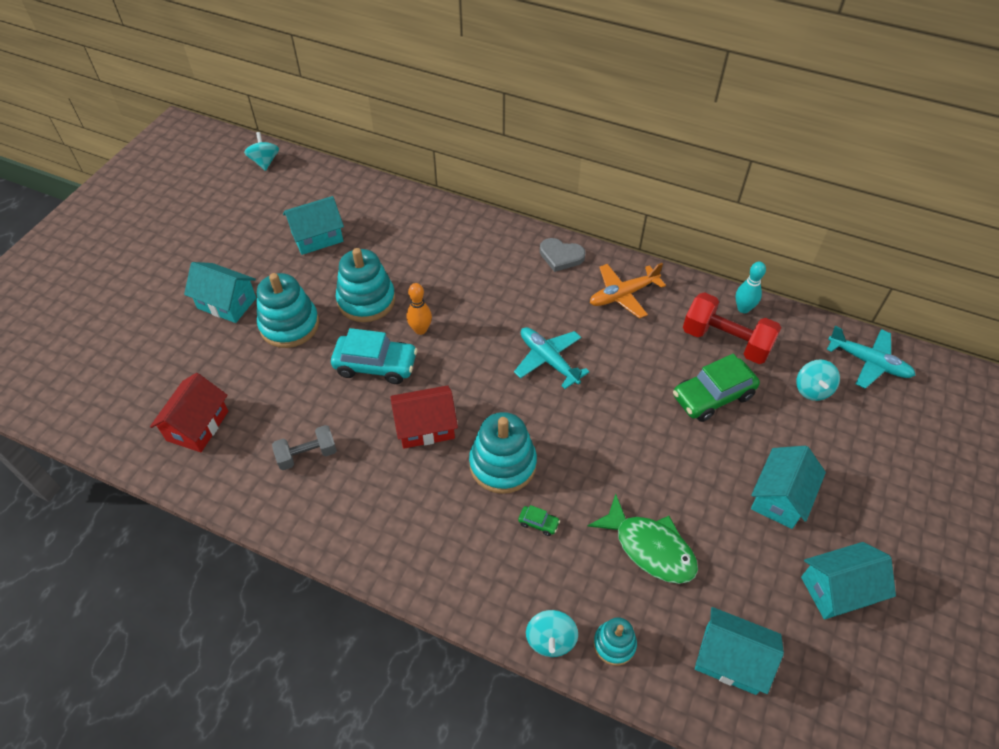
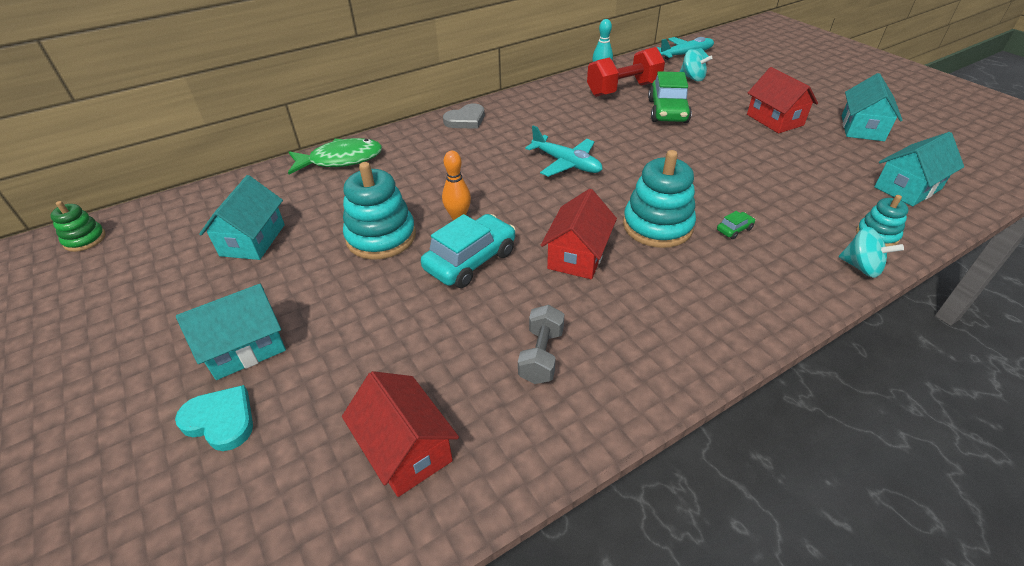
camera: 55 degrees left, 10 degrees down
(173, 331) = (221, 420): none -> turquoise heart
(265, 162) = (85, 239): turquoise spinning top -> green stacking toy
(289, 325) = (345, 304): turquoise stacking toy -> none
(548, 360) = (566, 163): turquoise plane -> turquoise plane turned 135 degrees counterclockwise
(623, 295) = (537, 110): orange plane -> none
(650, 548) = (790, 185): green fish -> green fish (341, 160)
(780, 497) = (774, 120): turquoise house -> red house

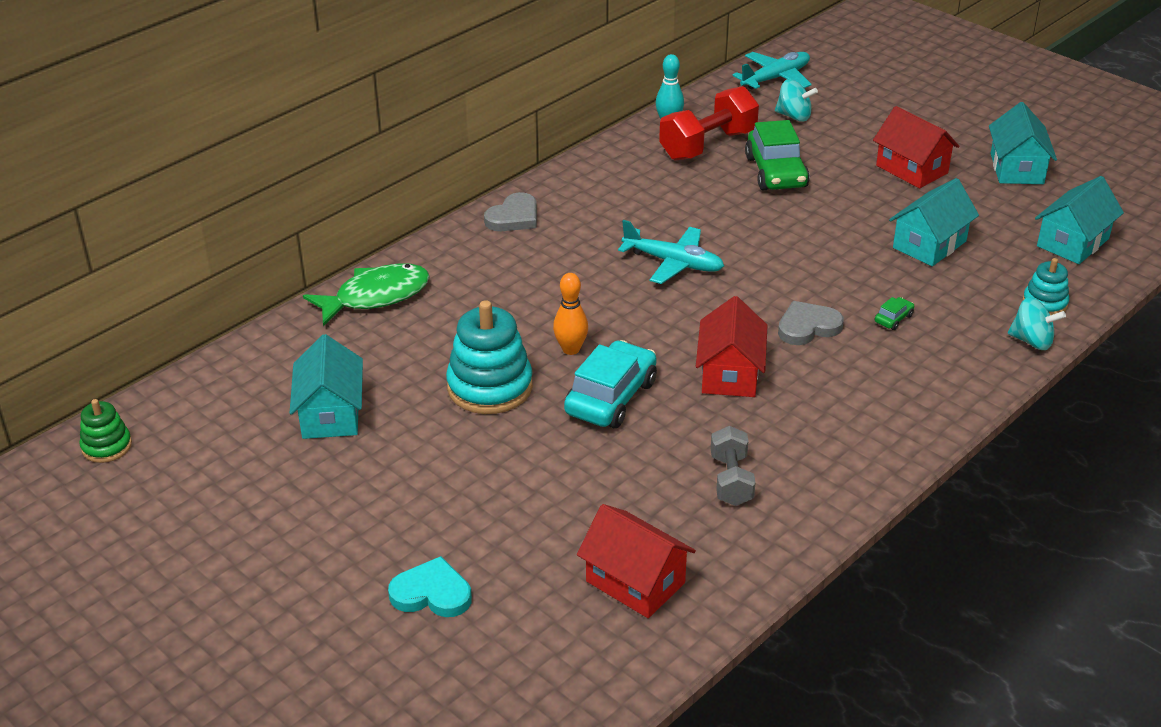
camera: 15 degrees left, 5 degrees down
(245, 348) = (409, 526): turquoise house -> turquoise house (929, 244)
(657, 226) = (807, 327): turquoise stacking toy -> grey heart

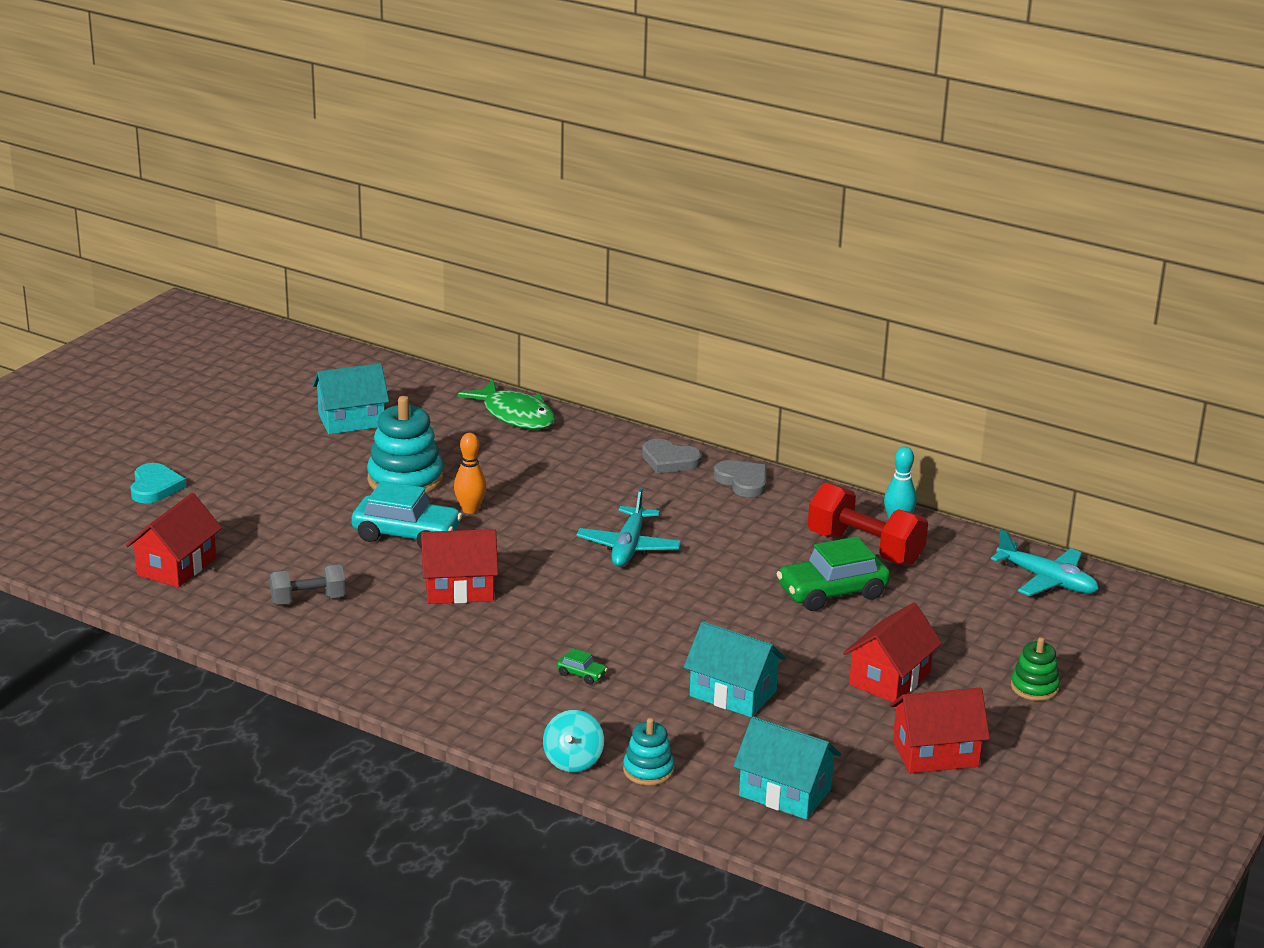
camera: 75 degrees right, 10 degrees down
(107, 446) = (293, 348): green stacking toy -> green stacking toy (1034, 687)
(794, 116) = (964, 597): turquoise spinning top -> none
(807, 327) = (549, 626): grey heart -> grey heart (743, 481)
(1016, 168) = (935, 753): turquoise house -> red house

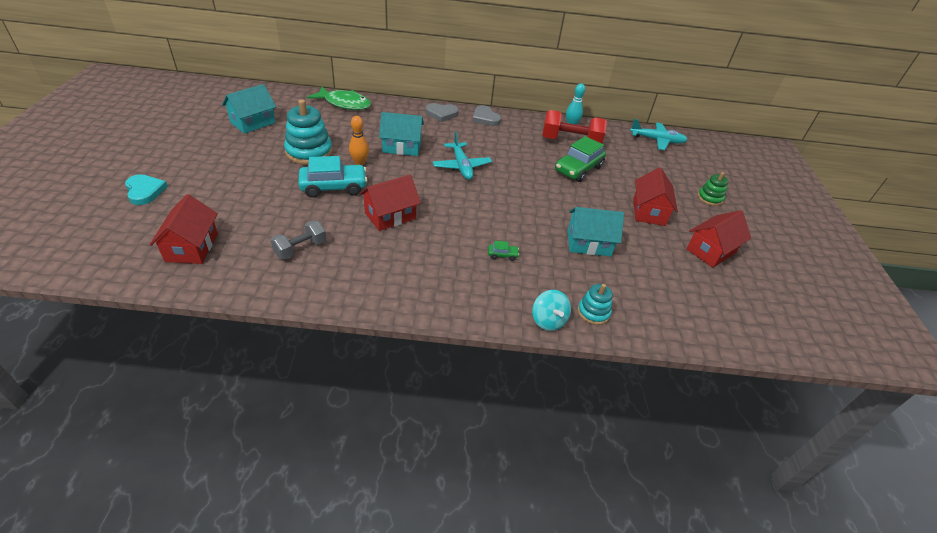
camera: 30 degrees left, 15 degrees up
(743, 481) = (485, 118): grey heart -> grey heart turned 150 degrees counterclockwise
(785, 792) = (672, 302): turquoise house -> turquoise house (402, 147)

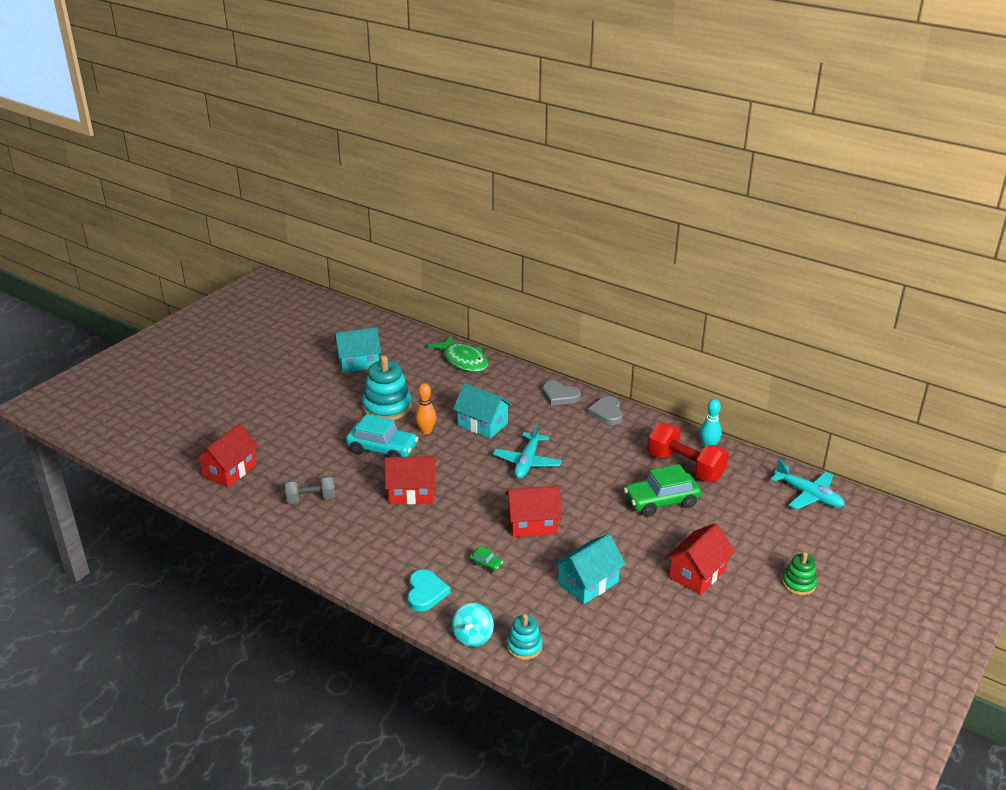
camera: 35 degrees right, 10 degrees down
(145, 191) = (226, 410): turquoise heart -> turquoise heart (426, 592)
(588, 243) = (588, 583): turquoise house -> turquoise house turned 75 degrees counterclockwise
(711, 251) = (727, 638): red house -> red house (532, 524)

